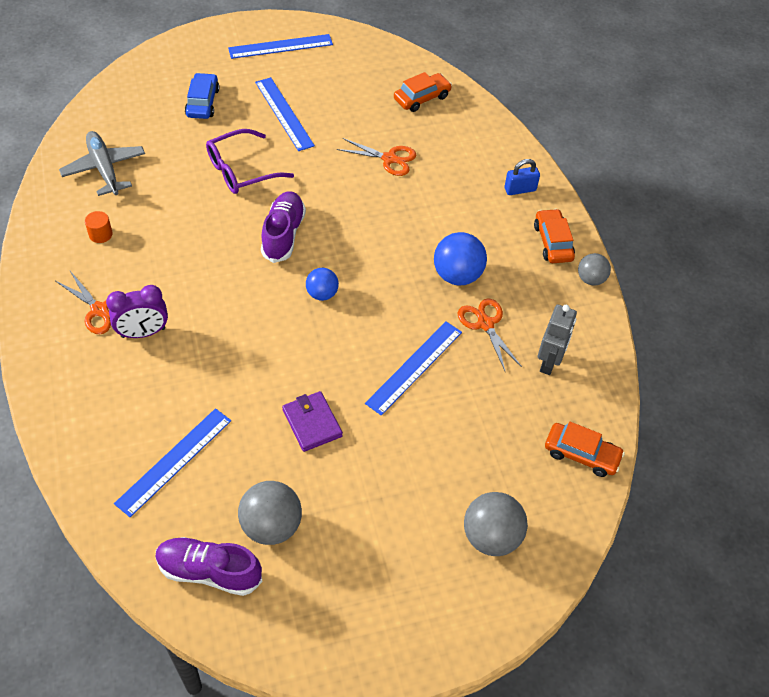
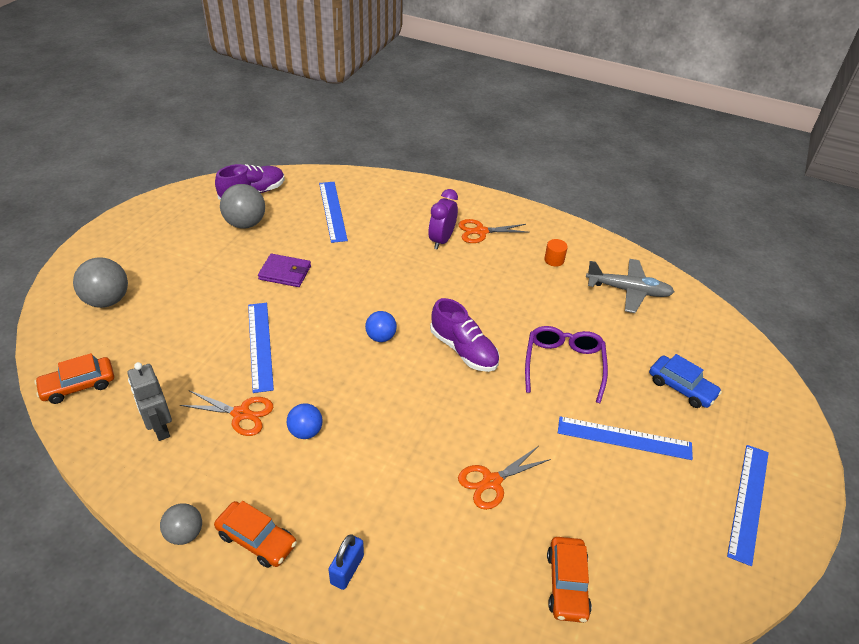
camera: 130 degrees right, 10 degrees down
(457, 275) = (306, 431): blue ball -> blue ball, size x0.61

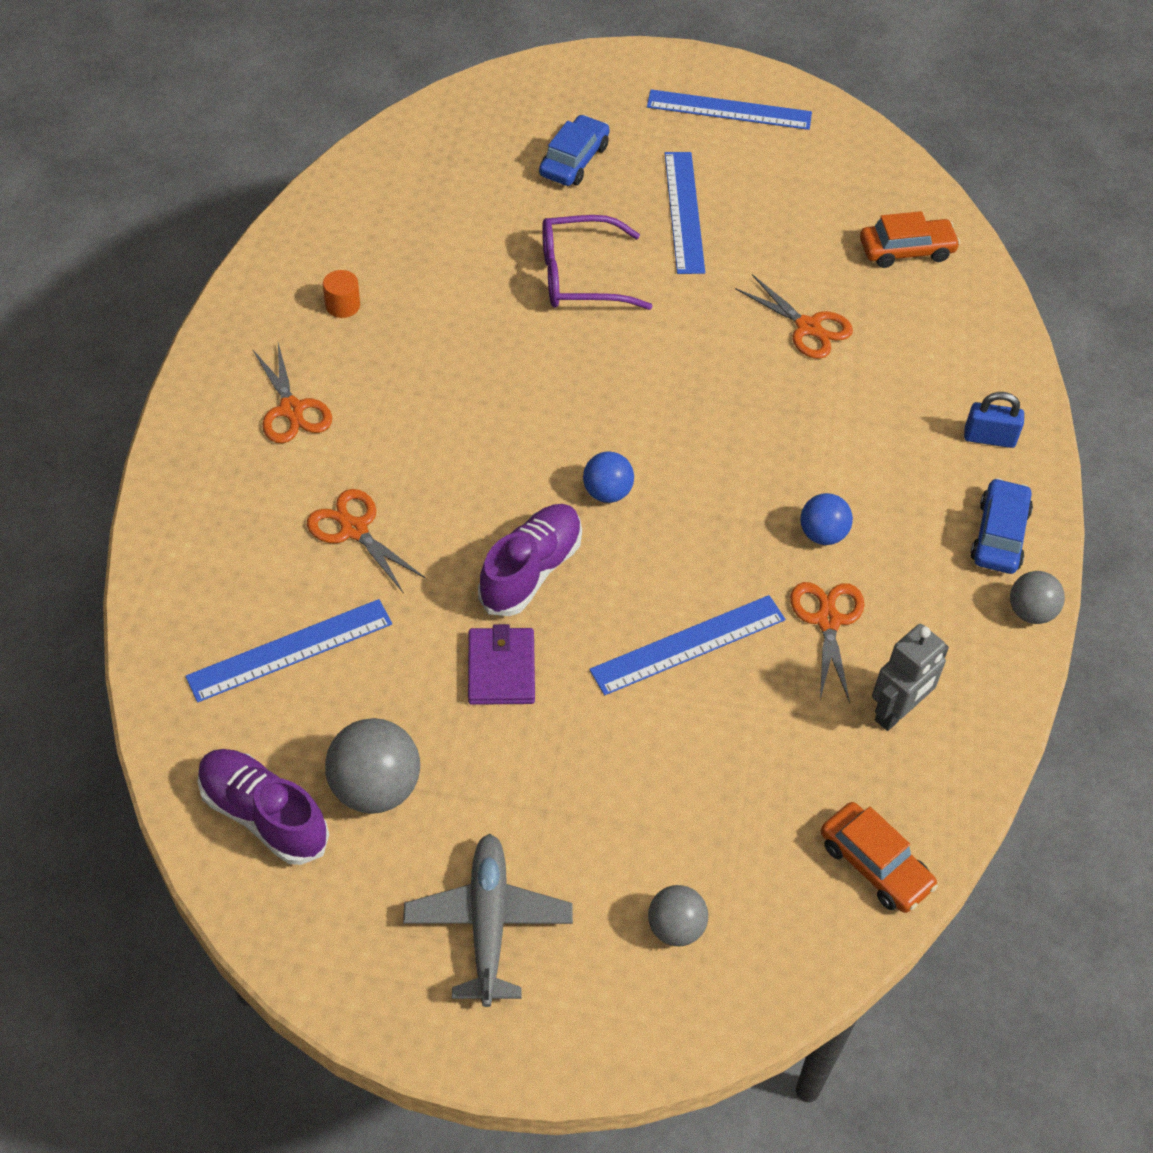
camera: 105 degrees left, 10 degrees up
(107, 300) = (675, 927): grey ball -> grey ball, size x0.61
(256, 539) = (999, 535): orange car -> blue car
(394, 240) = (354, 530): none -> orange scissors
(441, 240) = (334, 461): purple clock -> none
(463, 350) = (594, 388): purple shoe -> purple shoe (531, 571)
(628, 291) = (391, 215): grey plane -> grey plane (488, 923)

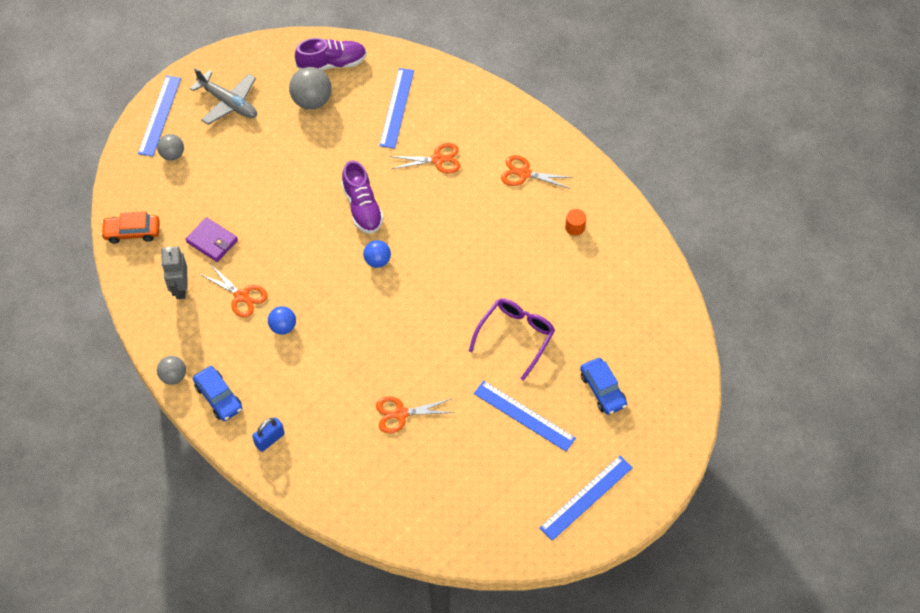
camera: 130 degrees right, 5 degrees up
(501, 669) = (325, 169): purple wallet -> purple wallet (212, 241)
(688, 644) = (278, 238): blue ruler -> blue ruler (160, 115)
(906, 250) = (412, 503): orange car -> none

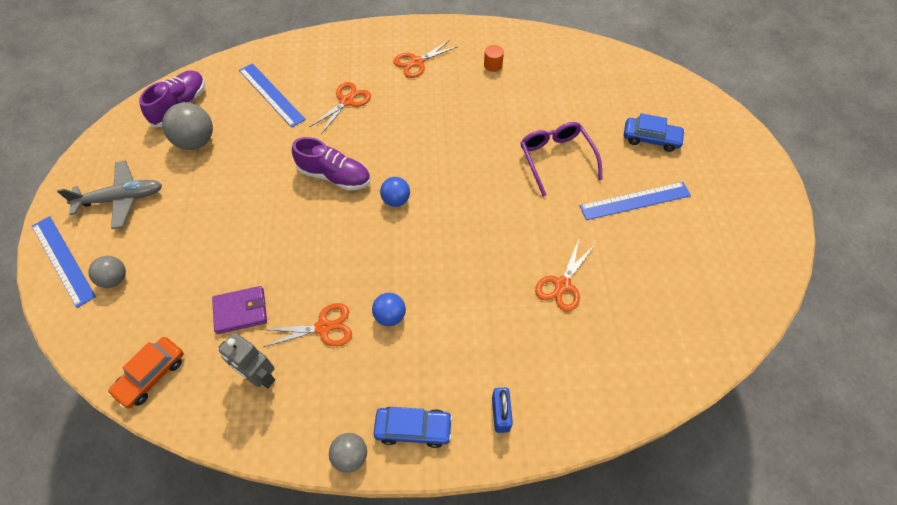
camera: 50 degrees left, 0 degrees up
(586, 497) = (744, 210): blue ruler -> none

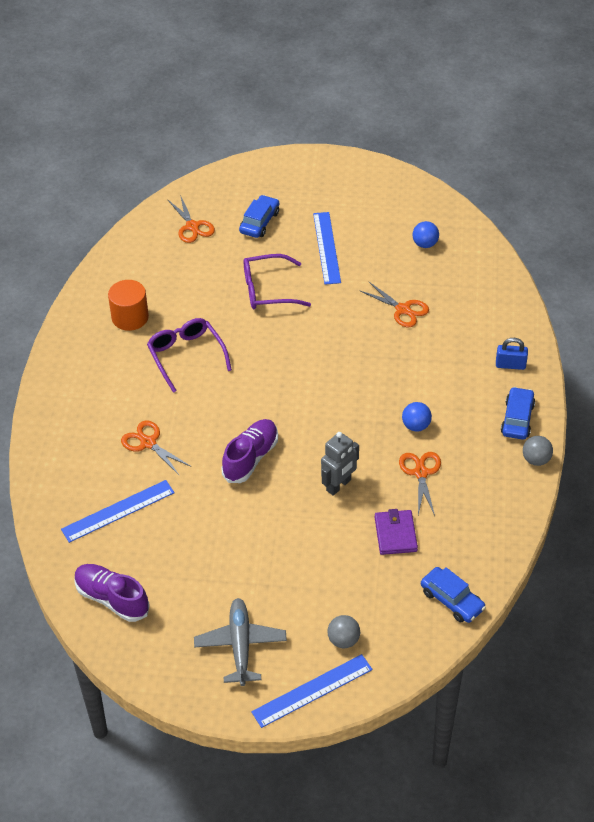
camera: 80 degrees left, 10 degrees down
(151, 375) = (452, 600): orange car -> blue car
(196, 141) = (172, 580): grey ball -> none
(260, 376) = (462, 519): grey robot -> grey robot (339, 485)
(396, 200) = (291, 412): blue ball -> blue ball (425, 244)
(417, 62) = (106, 379): orange scissors -> orange scissors (192, 226)
(454, 110) = (186, 356): none -> purple glasses
(493, 65) = (130, 317): orange cylinder -> orange cylinder, size x1.83

